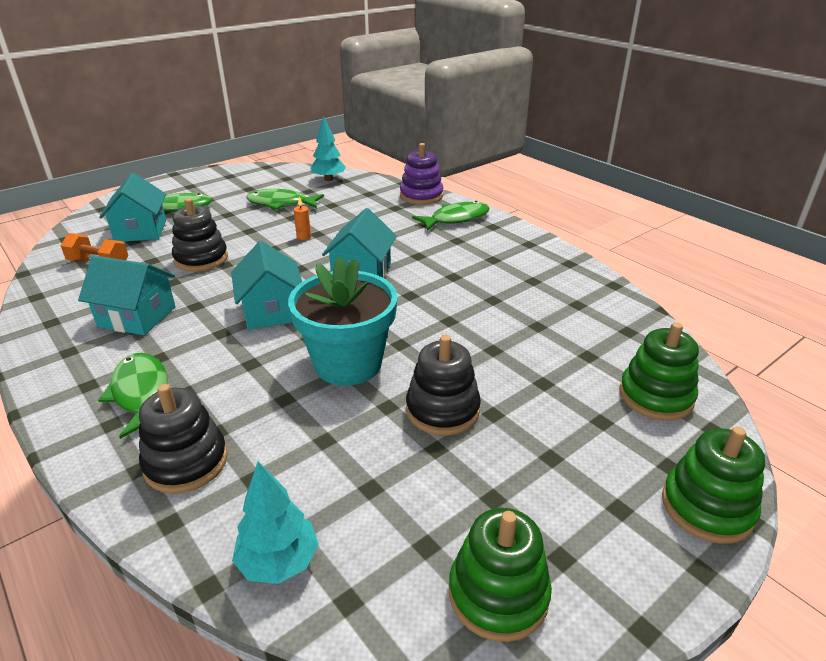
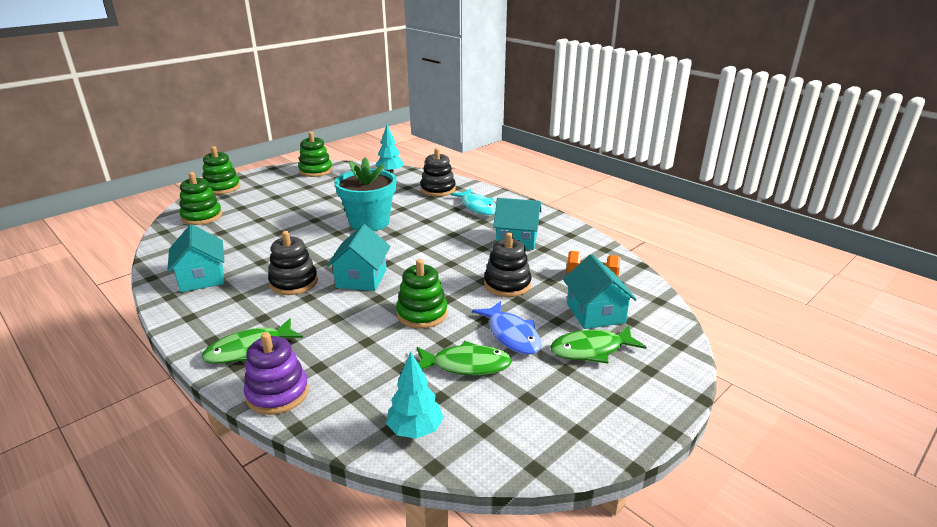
camera: 175 degrees right, 5 degrees down
(141, 394) = (477, 207): green fish -> turquoise fish
(232, 219) = (511, 335): none -> blue fish
(272, 311) = (425, 247): turquoise house -> turquoise house (202, 278)
(303, 237) = (422, 314): orange candle -> green stacking toy
(442, 410) = (320, 208): black stacking toy -> black stacking toy (294, 282)

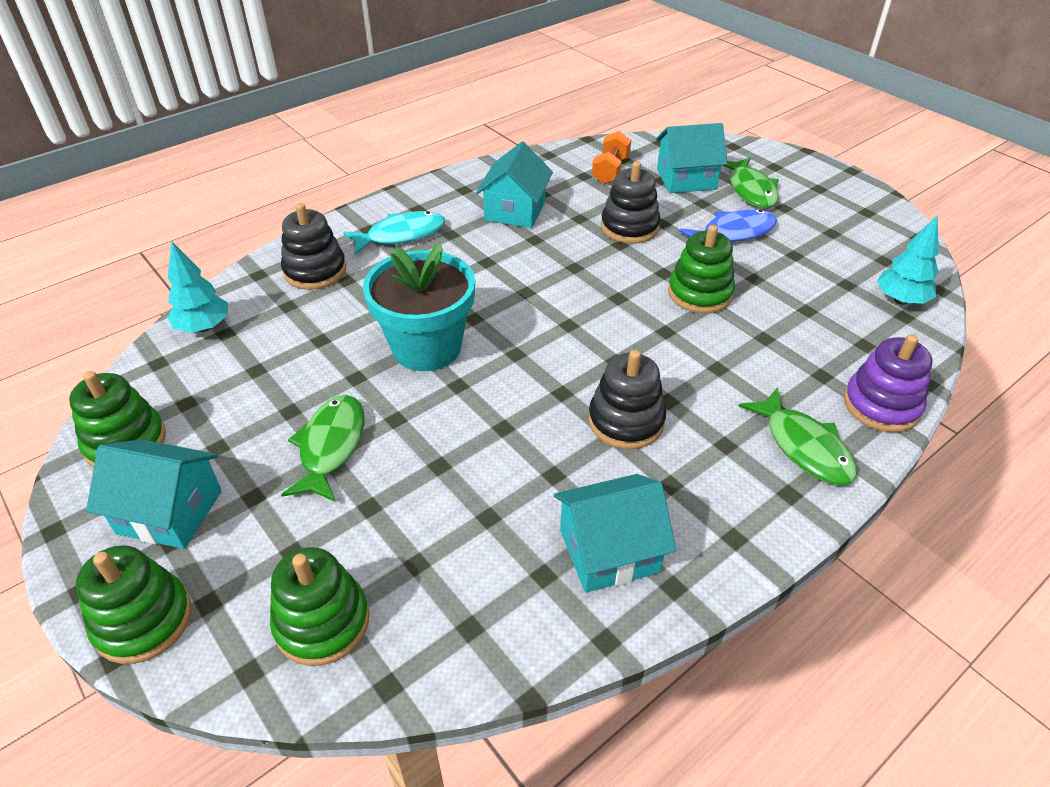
camera: 85 degrees left, 15 degrees up
(361, 278) = (613, 348): turquoise house -> turquoise house (170, 512)
(466, 365) = (792, 265): green fish -> green fish (331, 447)

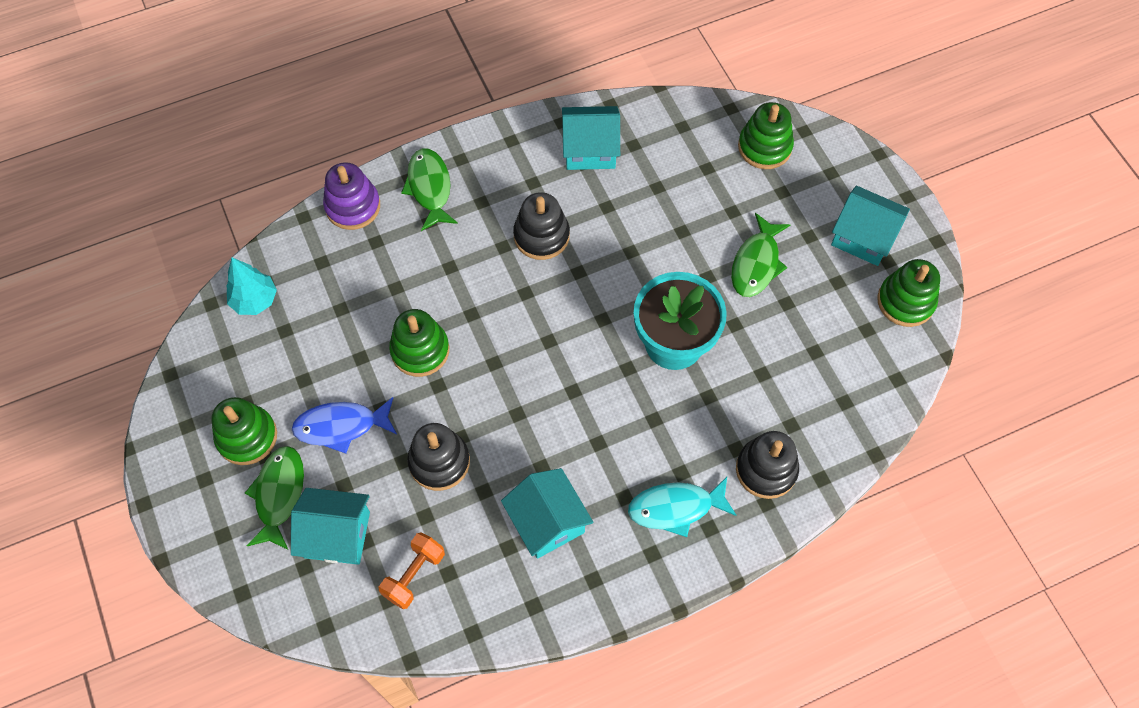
camera: 165 degrees left, 20 degrees up
(143, 620) = (866, 170): green stacking toy -> green stacking toy (247, 437)
(204, 327) = (864, 413): turquoise tree -> none
(515, 211) = (547, 522): turquoise house -> turquoise house turned 60 degrees counterclockwise

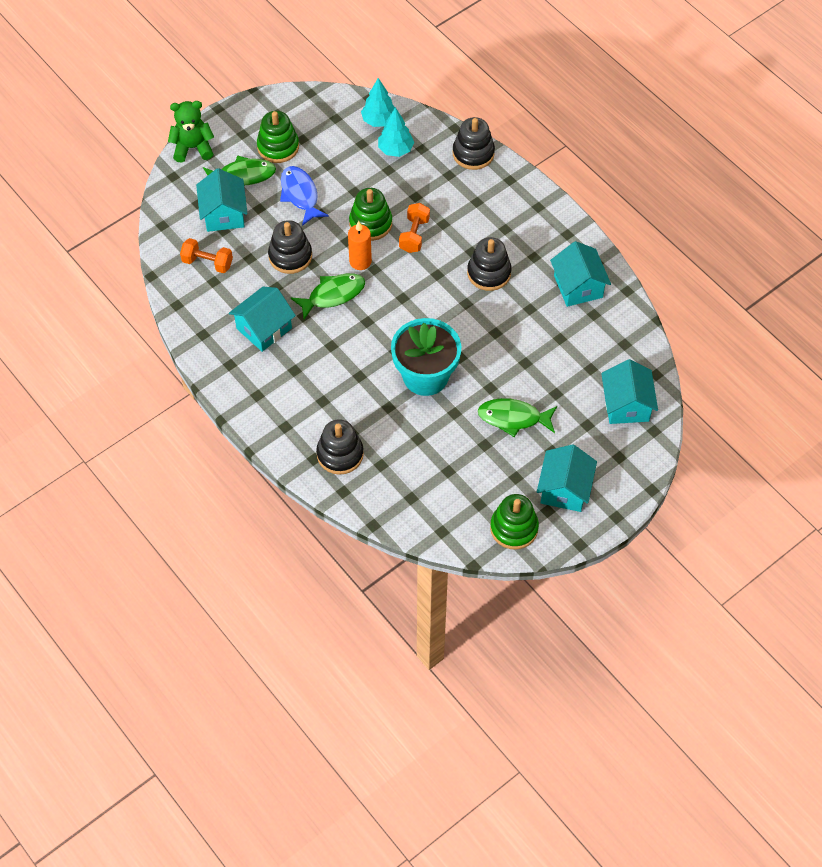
camera: 75 degrees right, 5 degrees down
(201, 554) = (193, 148): none -> green teddy bear
(311, 292) = (395, 150): none -> turquoise tree
(353, 206) = (473, 153): purple stacking toy -> black stacking toy
(430, 188) = (505, 194): green fish -> green fish (333, 295)
(456, 304) = (414, 235): none -> orange dumbbell
(476, 377) = (360, 261): none -> orange candle
(676, 508) = (295, 403): turquoise fish -> none
(764, 147) = (626, 405): green stacking toy -> turquoise house

